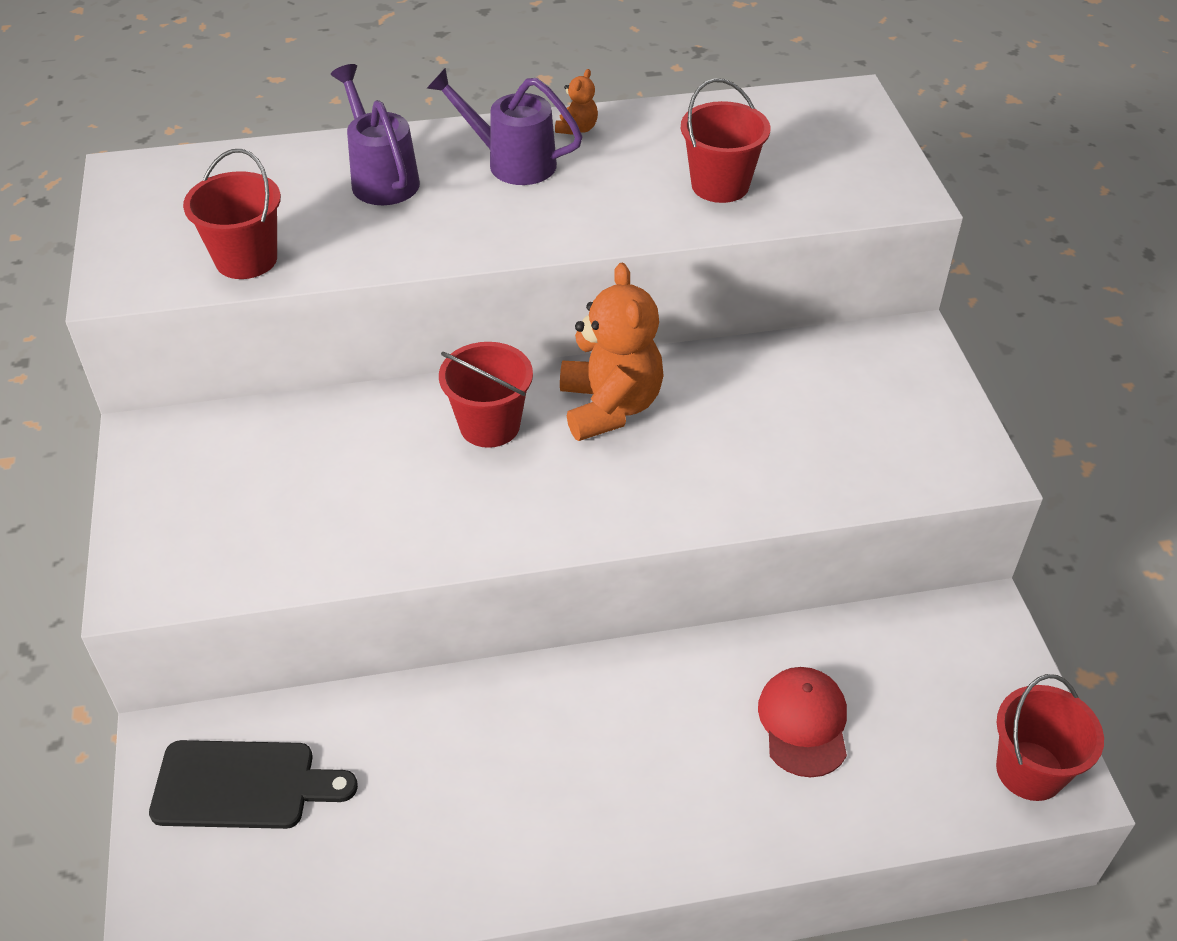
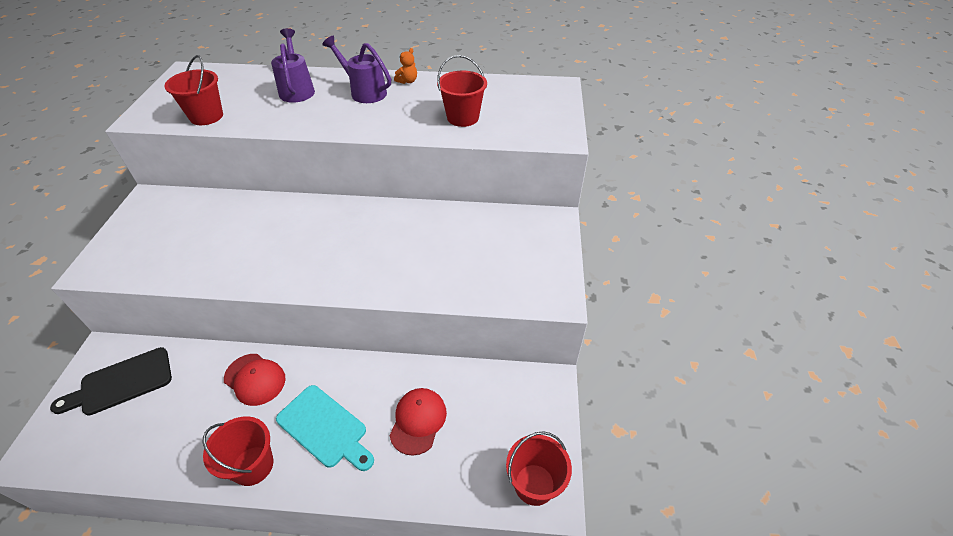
camera: 15 degrees right, 0 degrees up
(243, 785) = (121, 382): black cutting board -> black cutting board turned 135 degrees clockwise
(486, 723) = (255, 379): none -> red cap
(489, 425) = (309, 223): red bucket -> red bucket (253, 465)
(610, 407) = (374, 225): orange teddy bear -> none
(655, 771) = (324, 428): none -> turquoise cutting board

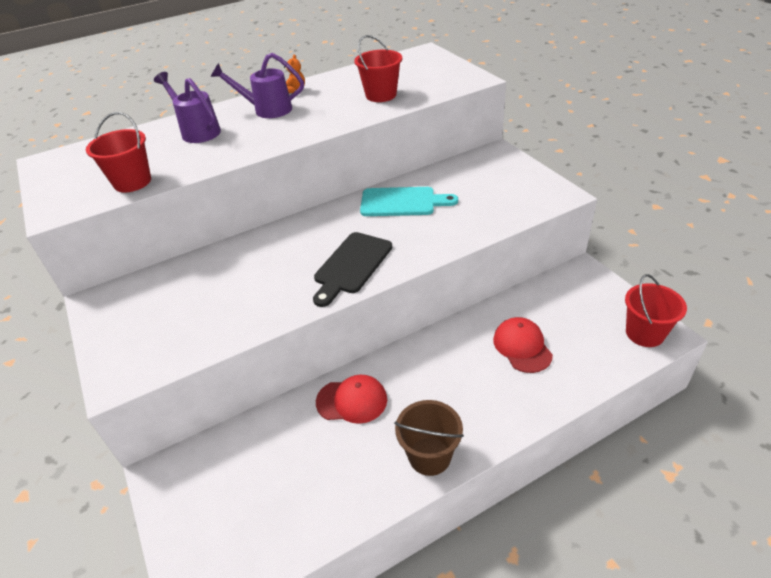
camera: 30 degrees left, 5 degrees down
(121, 382) = (218, 482): black cutting board -> black cutting board (351, 265)
(253, 465) = (429, 456): red bucket -> brown bucket
(324, 428) = (456, 395): turquoise cutting board -> turquoise cutting board (402, 202)

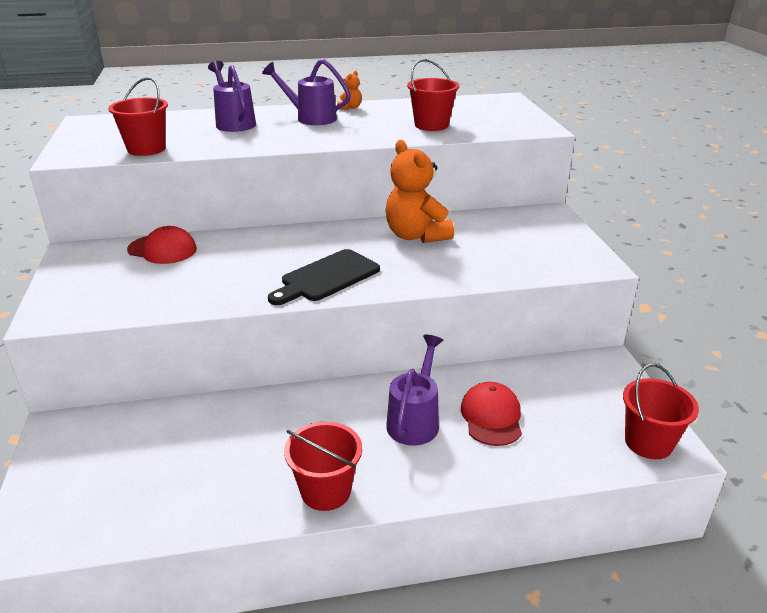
camera: 15 degrees right, 10 degrees down
(352, 401) = (277, 417): red cap -> red cap (162, 249)
(402, 202) = (416, 236): turquoise cutting board -> orange teddy bear
(429, 456) = (326, 491): brown bucket -> red bucket
(465, 368) = (415, 420): none -> purple watering can

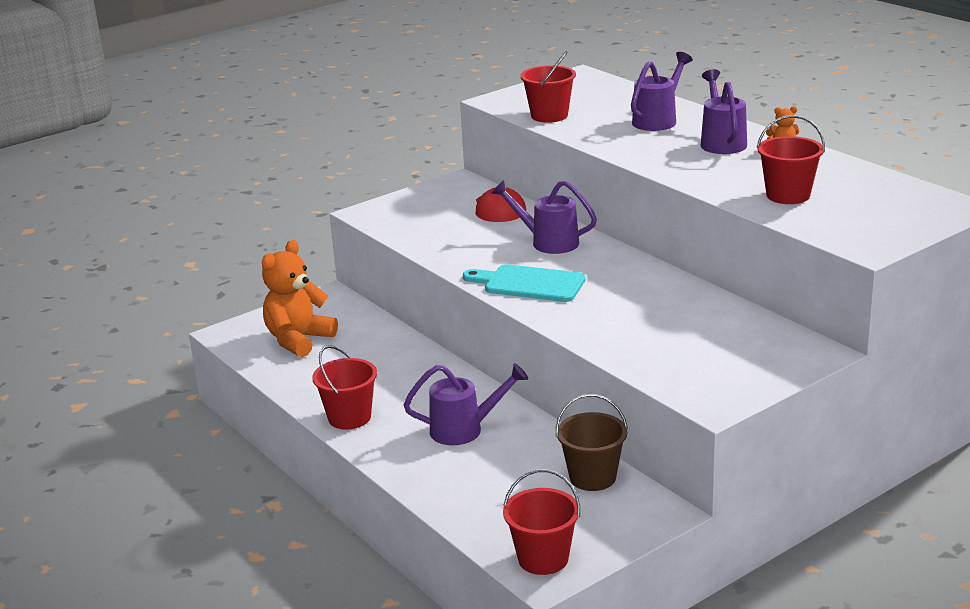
camera: 65 degrees right, 5 degrees down
(262, 248) = (548, 242): none -> purple watering can
(326, 277) = (529, 284): black cutting board -> turquoise cutting board
(416, 236) = (660, 298): orange teddy bear -> orange teddy bear (298, 340)
(491, 417) = (503, 465): red cap -> none
(540, 377) = (592, 477): none -> brown bucket

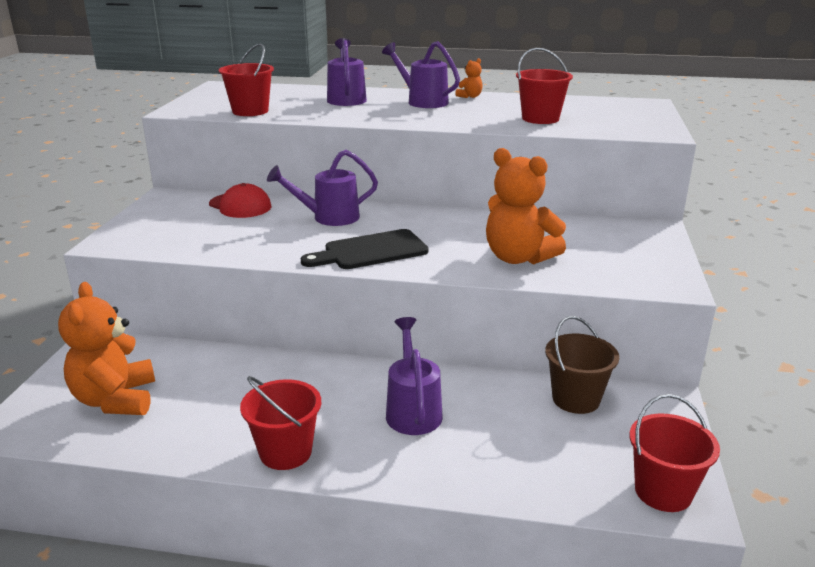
camera: 45 degrees left, 0 degrees up
(464, 430) = (413, 410): purple watering can -> purple watering can turned 45 degrees counterclockwise
(529, 284) = (370, 251): turquoise cutting board -> black cutting board
(633, 332) = (518, 258): none -> orange teddy bear

